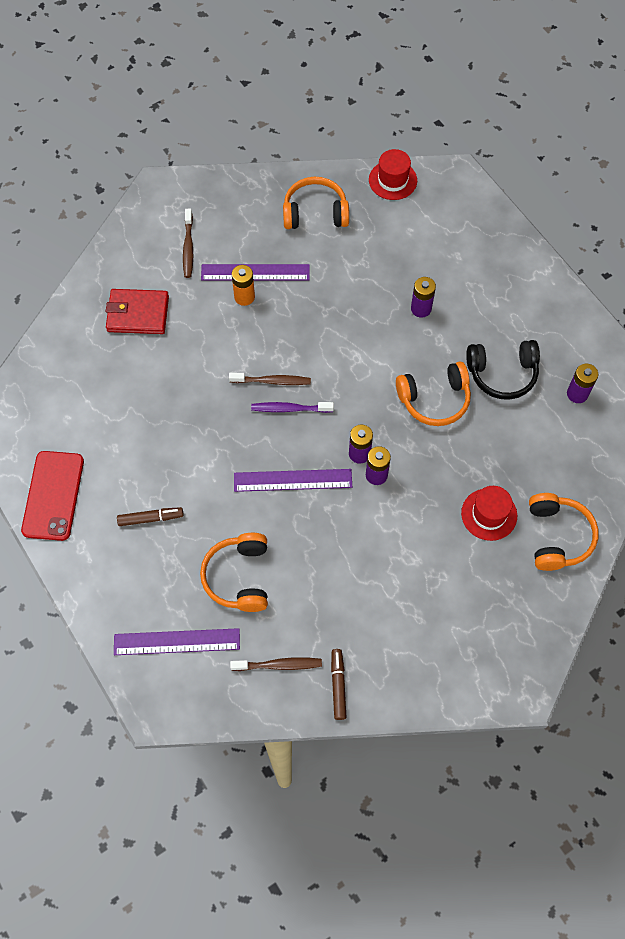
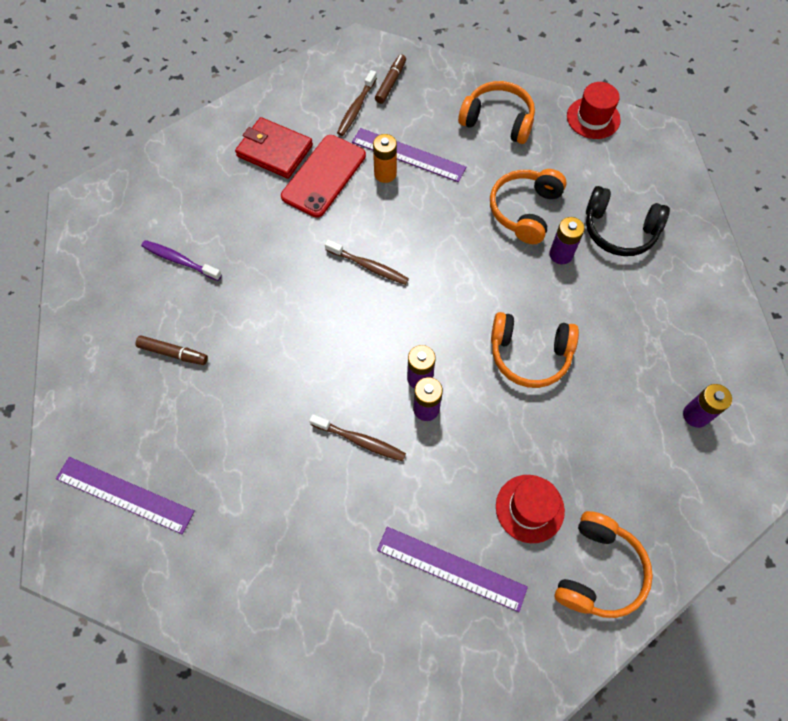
camera: 25 degrees right, 0 degrees up
(53, 495) = (96, 290): red phone -> red phone (324, 176)
(239, 577) = (225, 454): orange headphones -> orange headphones (525, 210)
(279, 665) = (213, 572): brown toothbrush -> brown toothbrush (360, 441)
(289, 409) = (371, 301): purple toothbrush -> purple toothbrush (179, 260)
(293, 480) = (335, 376): purple ruler -> purple ruler (451, 568)
(338, 685) = (263, 628): brown marker -> brown marker (391, 83)
(502, 374) = (618, 358): black headphones -> black headphones (619, 230)

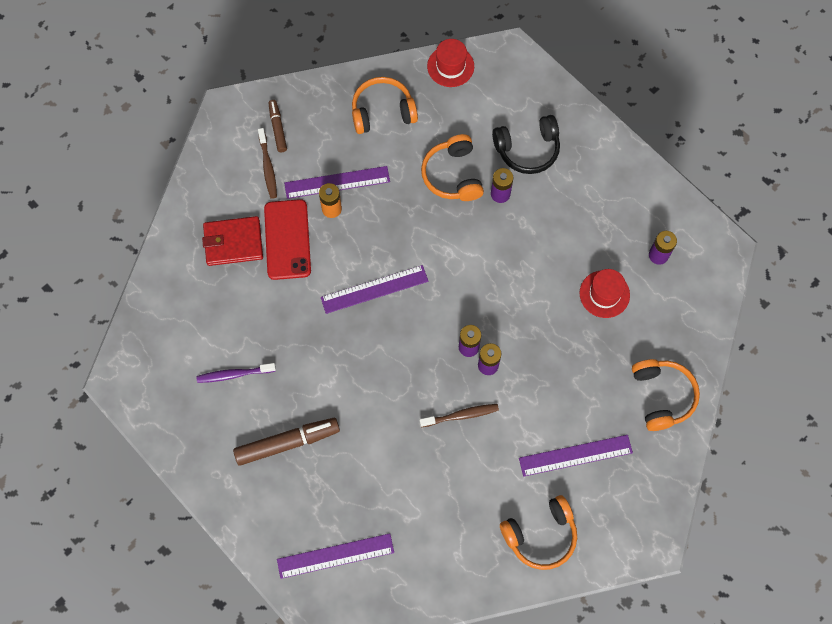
camera: 35 degrees left, 5 degrees up
(173, 353) = (287, 443): brown marker -> brown marker, size x1.73
(369, 266) = (374, 289): brown toothbrush -> purple ruler
(529, 354) = (528, 282): orange headphones -> orange headphones (540, 535)
(529, 508) = (597, 386): red hat -> red hat (604, 294)

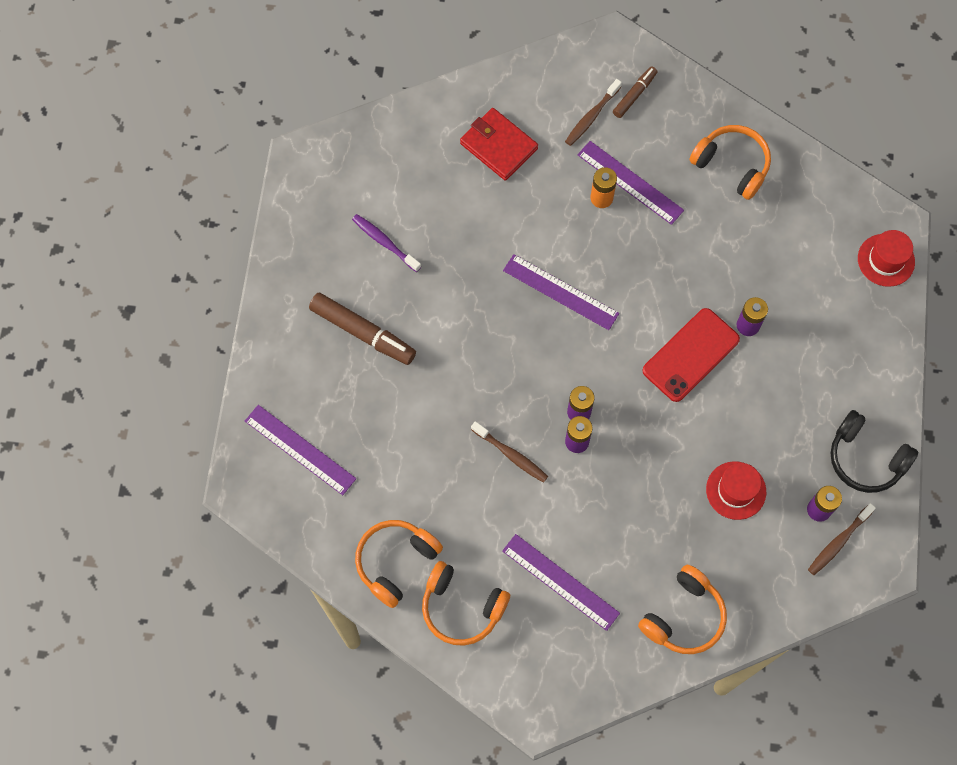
camera: 50 degrees right, 0 degrees up
(287, 239) = (541, 186): red phone -> red phone (691, 355)
(450, 66) = (831, 185): red hat -> red hat (886, 260)
(453, 175) = (727, 271): orange headphones -> orange headphones (396, 562)
(527, 149) = (813, 315): black headphones -> black headphones (865, 458)
(689, 261) = (838, 542): none -> brown toothbrush

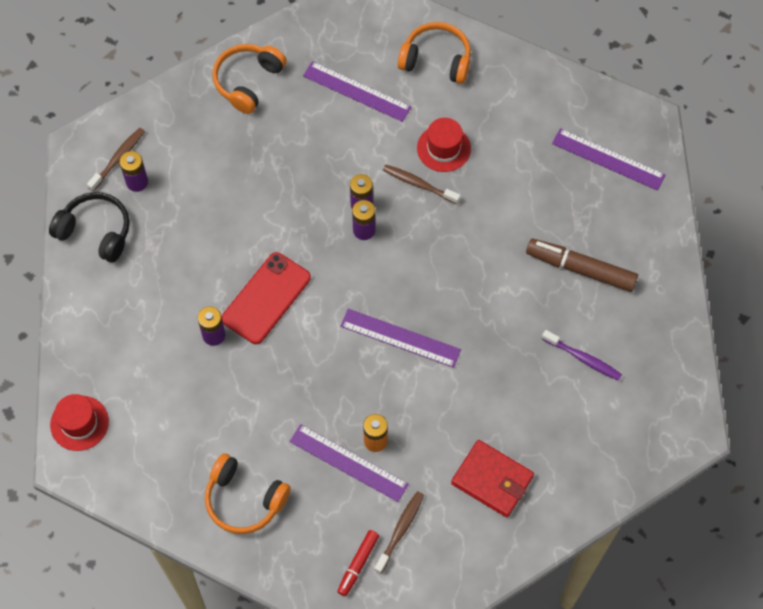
camera: 170 degrees right, 5 degrees down
(396, 562) = (500, 85): orange headphones -> none
(634, 95) = (358, 564): brown marker -> red marker
(736, 490) = (212, 186): red hat -> red hat (443, 148)

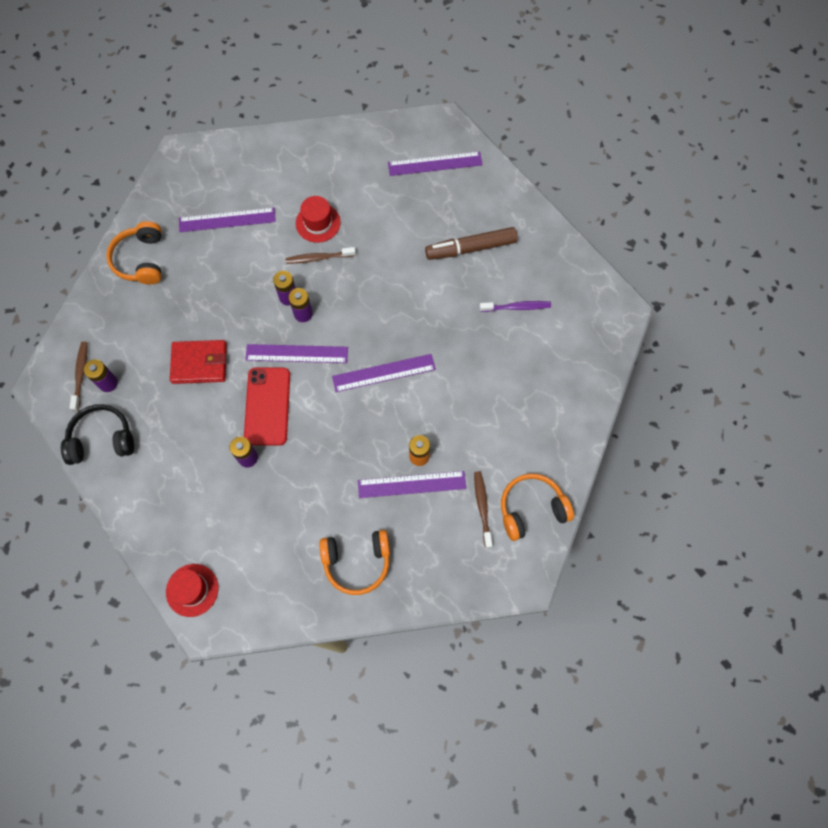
camera: 35 degrees left, 5 degrees up
(330, 265) = (297, 353): none -> purple ruler
(358, 564) = (471, 552): red marker -> none
(436, 60) = (268, 165): orange headphones -> orange headphones (531, 509)
(492, 480) = (518, 429): red wallet -> red wallet (199, 363)

